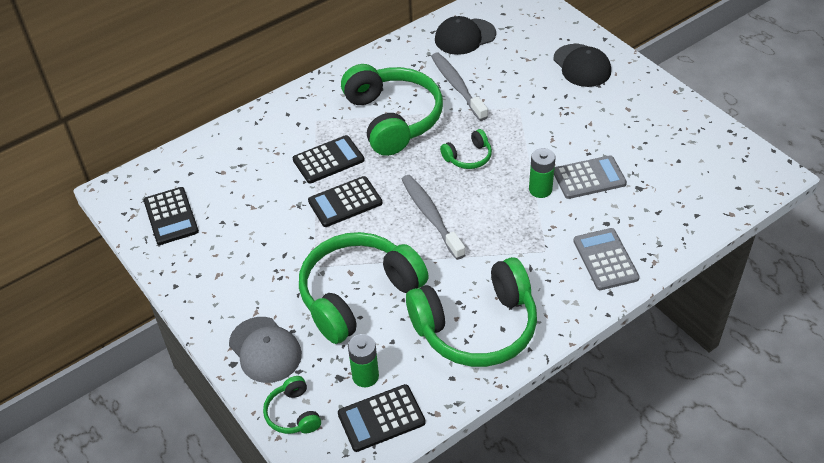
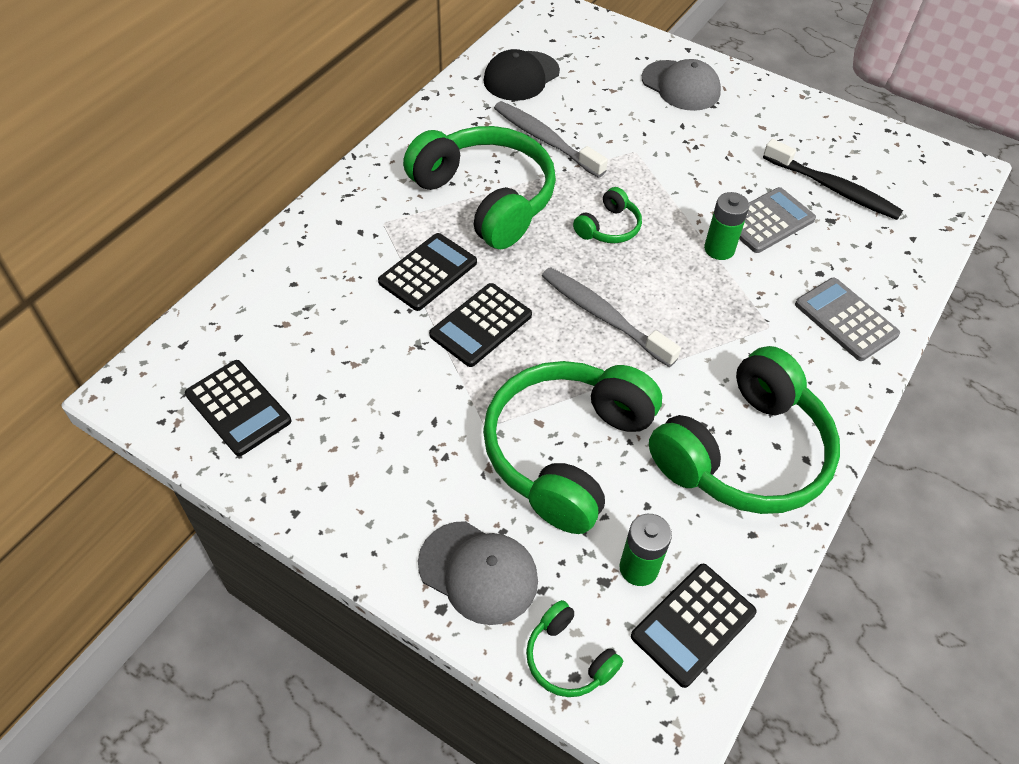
camera: 25 degrees left, 5 degrees up
(582, 66) = (680, 86): black cap -> grey cap
(655, 165) = (833, 188): none -> black toothbrush

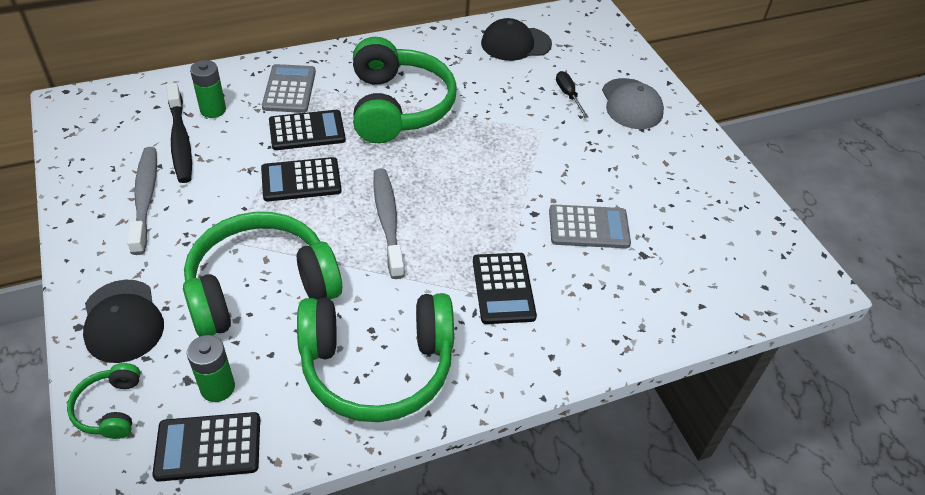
camera: 35 degrees right, 5 degrees down
(238, 408) = (110, 145): black calculator -> black calculator (503, 288)
(478, 572) = (123, 321): grey cap -> black cap
(545, 140) = (484, 91): grey toothbrush -> grey toothbrush (145, 198)
(608, 227) = (461, 168): green headphones -> none
(621, 105) = (568, 95): none -> black screwdriver
(719, 249) = (526, 225): green battery -> green battery (213, 110)
(833, 188) = (673, 234): black toothbrush -> black toothbrush (180, 140)
(845, 319) = (568, 328): grey calculator -> grey calculator (289, 89)

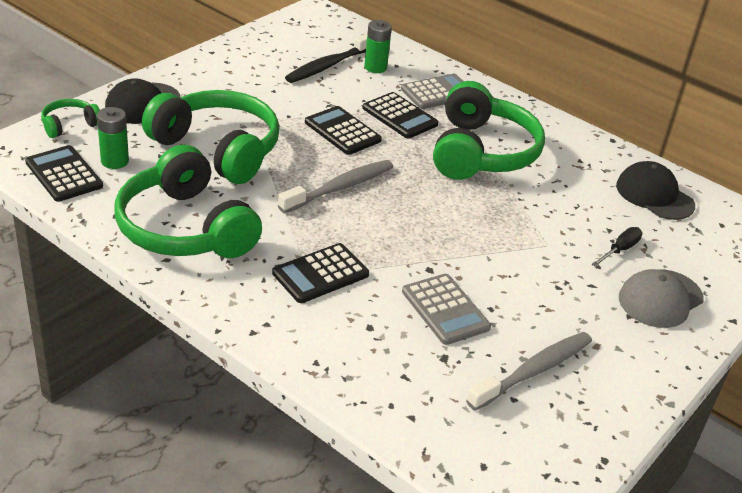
camera: 60 degrees right, 10 degrees down
(145, 198) = (258, 72): grey toothbrush -> grey toothbrush (533, 371)
(398, 106) = (481, 152): green headphones -> green headphones turned 45 degrees counterclockwise

